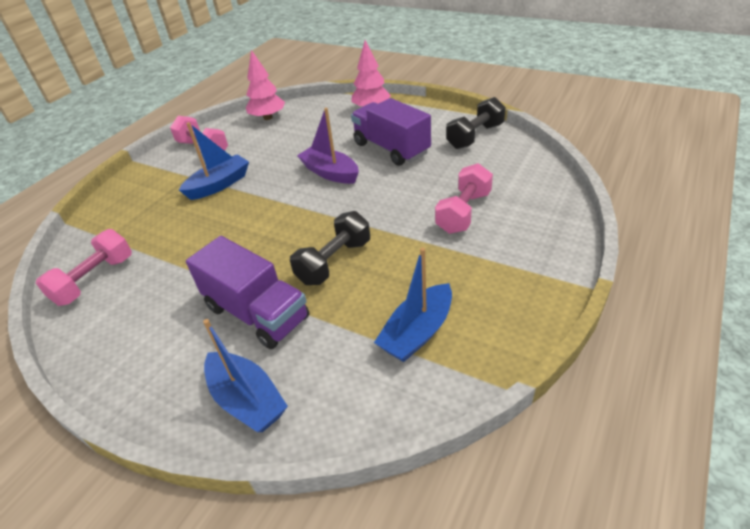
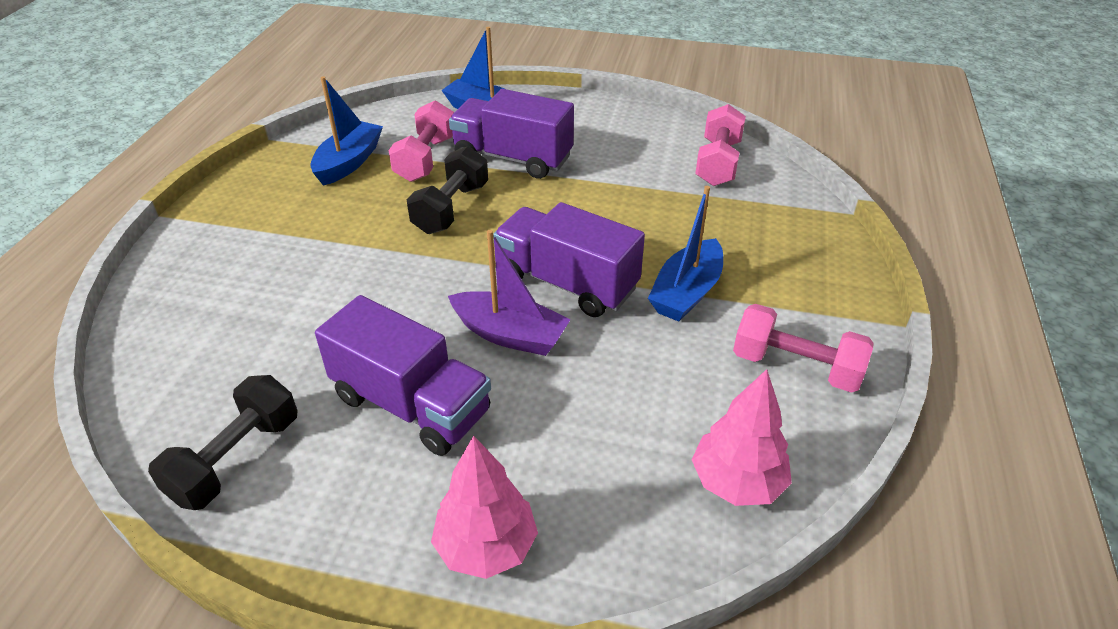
camera: 160 degrees right, 0 degrees up
(282, 196) = (566, 283): none -> purple truck
(463, 212) = (286, 286): pink dumbbell -> pink dumbbell (426, 159)

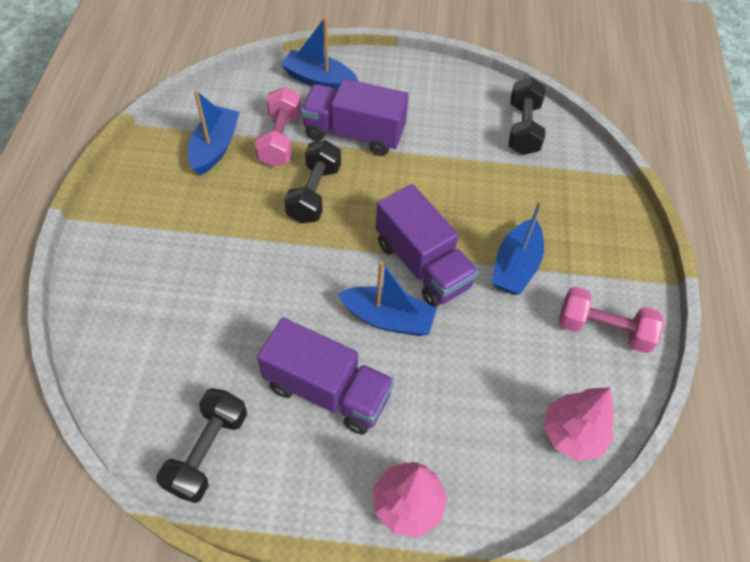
camera: 10 degrees left, 15 degrees up
(510, 334) = (388, 318): purple boat -> blue boat
(566, 283) = (422, 264): purple truck -> purple truck turned 150 degrees counterclockwise
(718, 163) = (523, 128): pink dumbbell -> black dumbbell

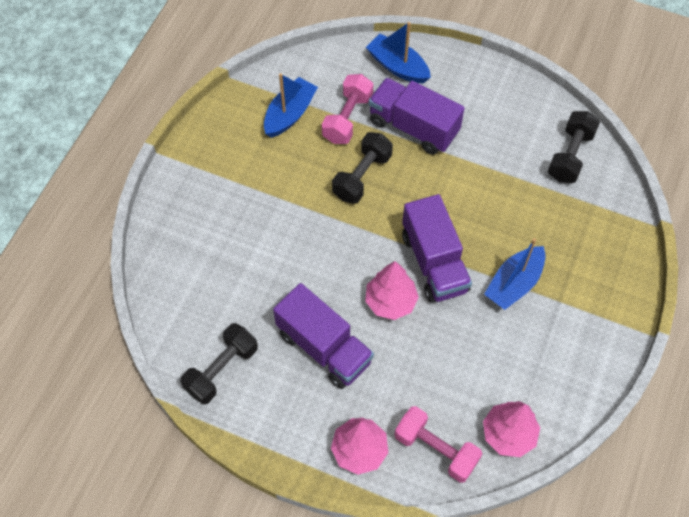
camera: 20 degrees right, 5 degrees up
(388, 318) = (390, 301): blue boat -> pink tree
(603, 329) = (569, 357): pink dumbbell -> pink dumbbell (436, 449)

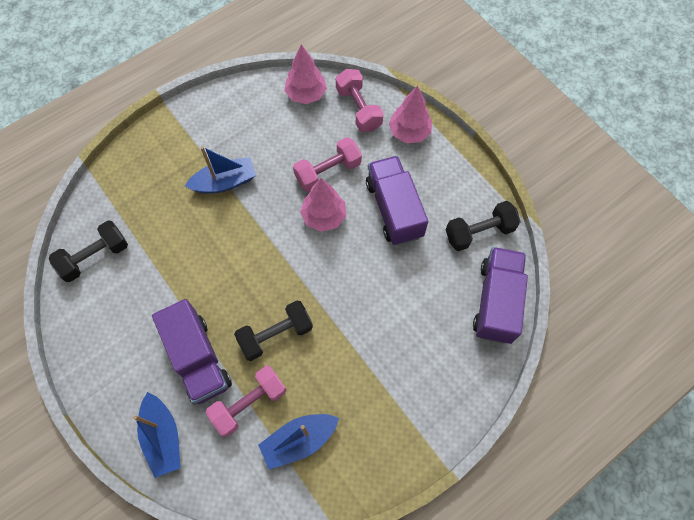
camera: 150 degrees left, 5 degrees up
(418, 351) = (328, 172): none -> pink dumbbell
(434, 262) = (270, 228): purple truck -> purple truck (496, 302)

